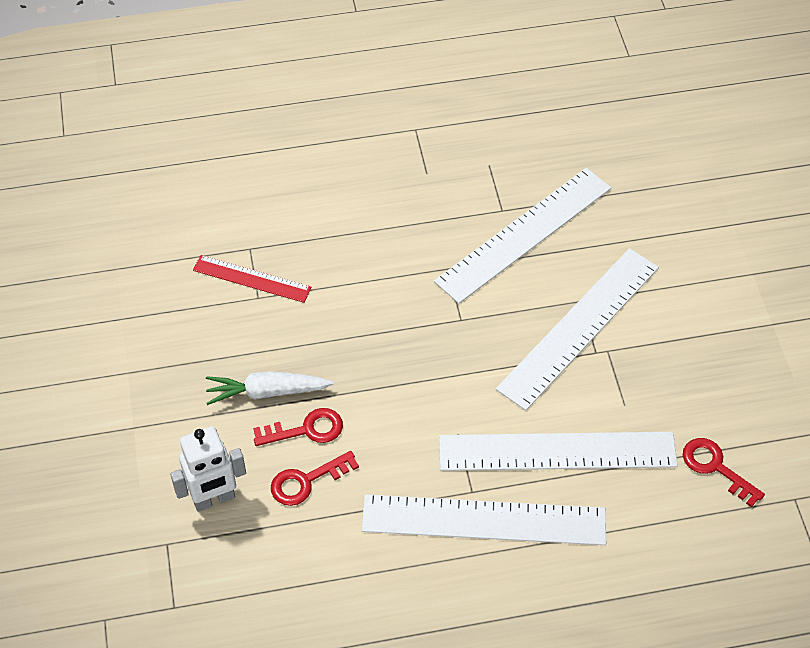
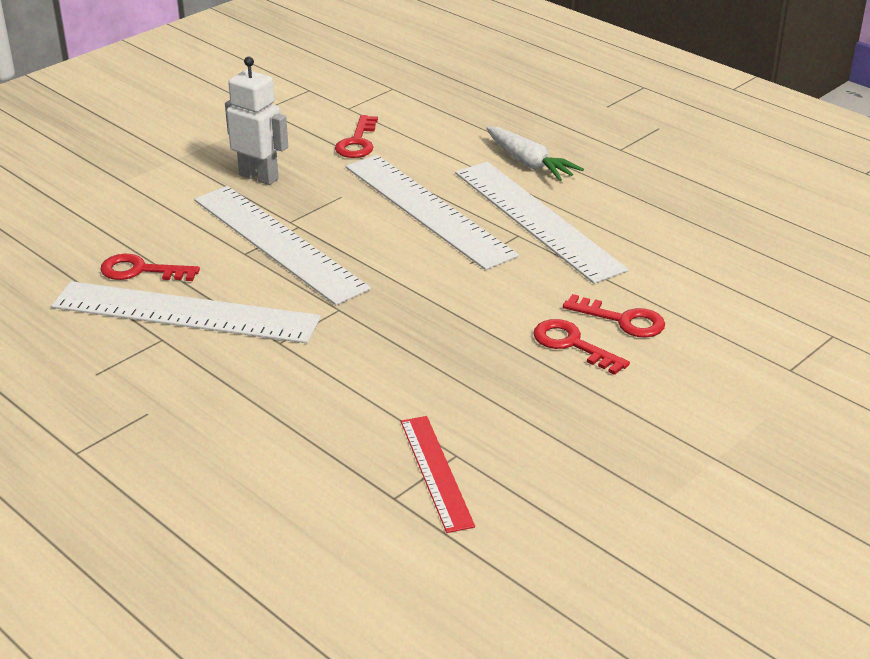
camera: 125 degrees left, 20 degrees down
(214, 499) = (712, 364): white robot -> white robot (259, 177)
(267, 392) = (563, 388): white carrot -> white carrot (529, 163)
(579, 327) = (278, 243): white ruler -> white ruler turned 45 degrees clockwise
(600, 232) = (140, 271): none -> red key

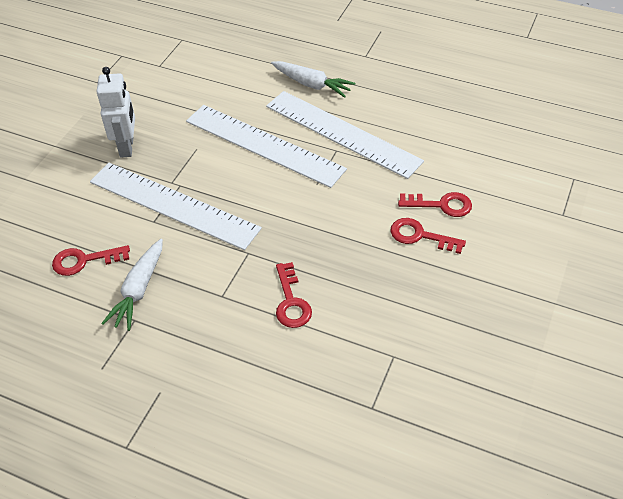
camera: 20 degrees left, 15 degrees up
(185, 312) = (139, 290): white ruler -> white carrot
(259, 177) = (127, 147): white robot -> white robot turned 75 degrees clockwise
(357, 142) = (182, 96): red key -> red key (291, 302)
(436, 472) = (388, 376): red ruler -> none

